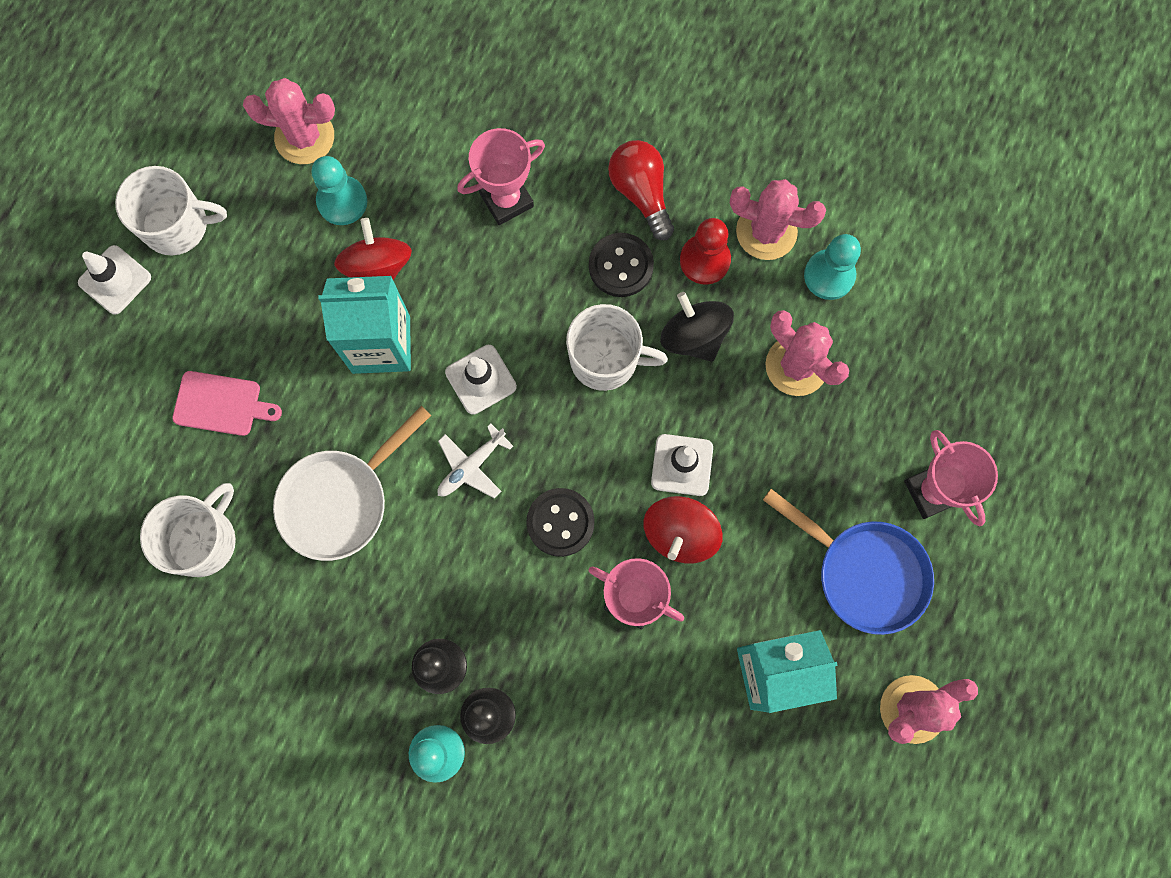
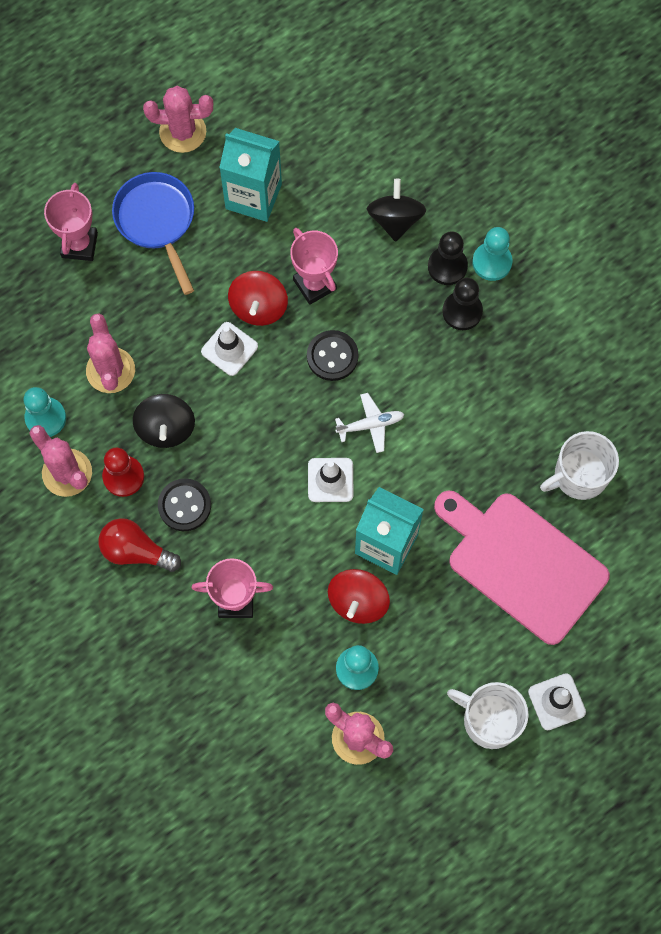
camera: 150 degrees left, 5 degrees down
(221, 404) = (522, 563): pink cutting board -> pink cutting board, size x2.18
(340, 500) = (472, 451): white pan -> none
(585, 742) = (395, 220): none -> black spinning top
(606, 359) = (236, 446): white mug -> none
(641, 193) = (136, 551): red light bulb -> red light bulb turned 105 degrees clockwise
(680, 534) = (258, 307): red spinning top -> red spinning top turned 135 degrees clockwise

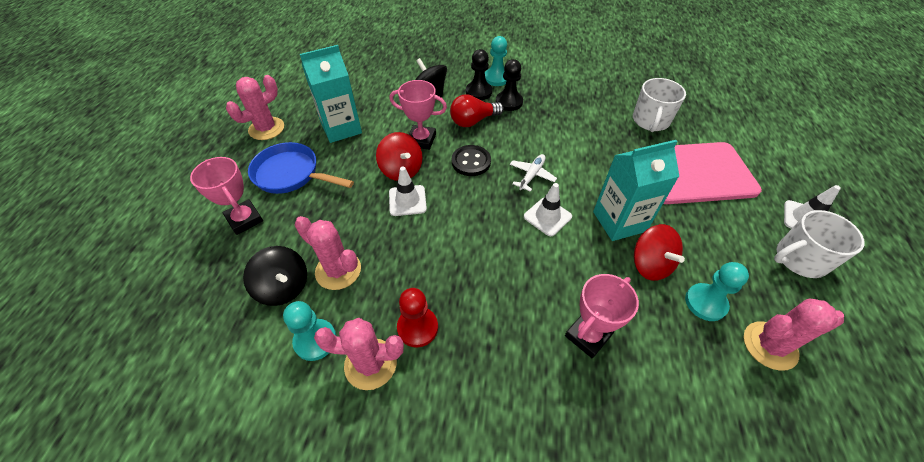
camera: 45 degrees left, 20 degrees down
(136, 551) = (483, 370): red light bulb -> red light bulb (473, 121)
(166, 428) = (415, 272): black spinning top -> black spinning top (284, 287)
(184, 505) = (481, 307): black button -> none

